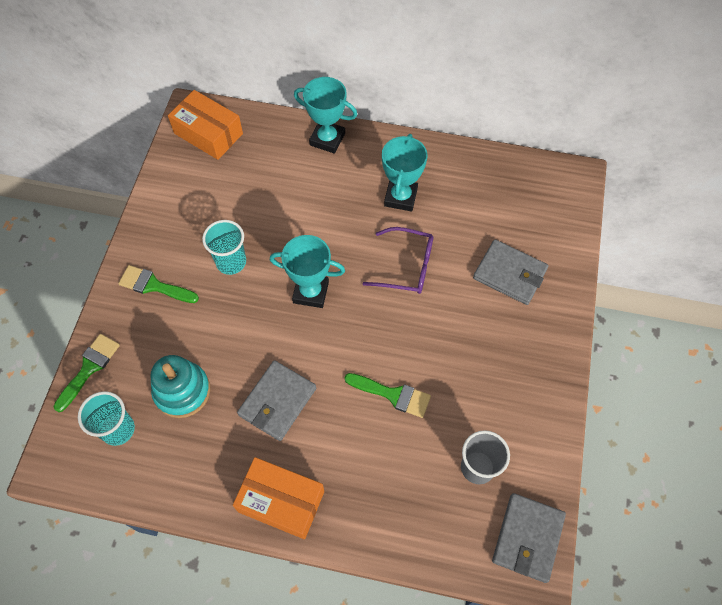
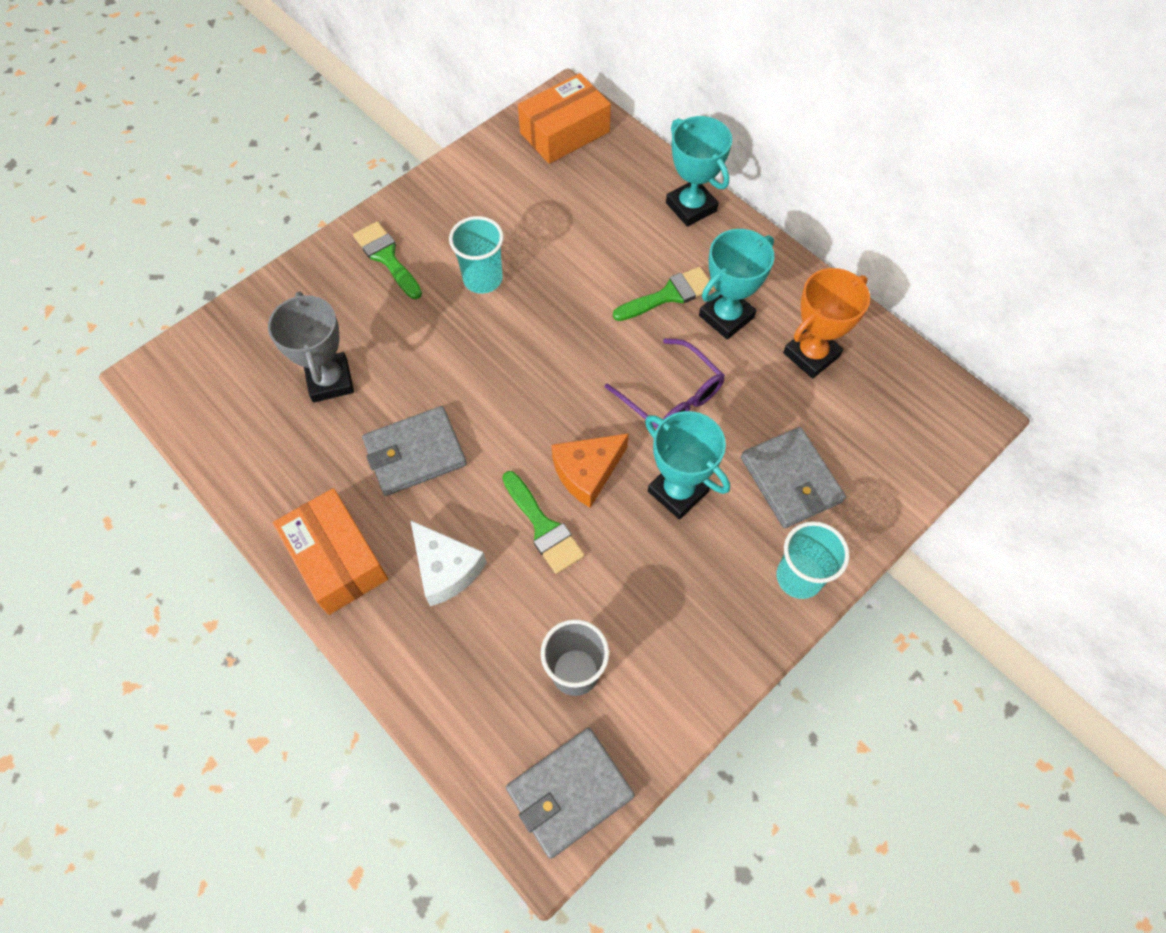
camera: 35 degrees right, 0 degrees up
(89, 368) = (262, 302): green brush -> green brush (669, 295)
(118, 429) = (241, 379): turquoise cup -> turquoise cup (799, 577)
(182, 391) = (330, 381): turquoise stacking toy -> grey trophy
(208, 133) = (565, 132): orange box -> orange box turned 75 degrees clockwise
(311, 292) = (541, 360): turquoise trophy -> turquoise trophy (678, 491)
(354, 460) = (446, 569): none -> white cheese
(392, 344) = (587, 472): none -> orange cheese
(466, 192) = (811, 354): none -> orange trophy

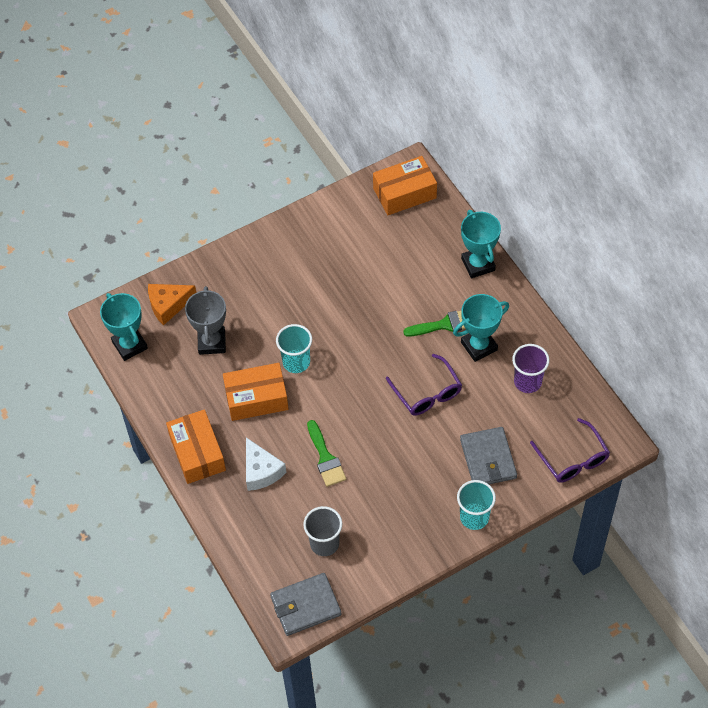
camera: 15 degrees right, 5 degrees down
(386, 257) = (263, 265): green brush -> none
(415, 453) = (256, 398): grey wallet -> orange box
(483, 279) = (323, 291): turquoise cup -> turquoise cup (296, 362)
(587, 472) = (361, 430): orange cheese -> orange cheese (168, 305)
(678, 491) = (414, 452): turquoise trophy -> turquoise trophy (130, 345)
(811, 354) = (527, 382): orange trophy -> purple cup
(914, 456) = (573, 459): none -> purple glasses

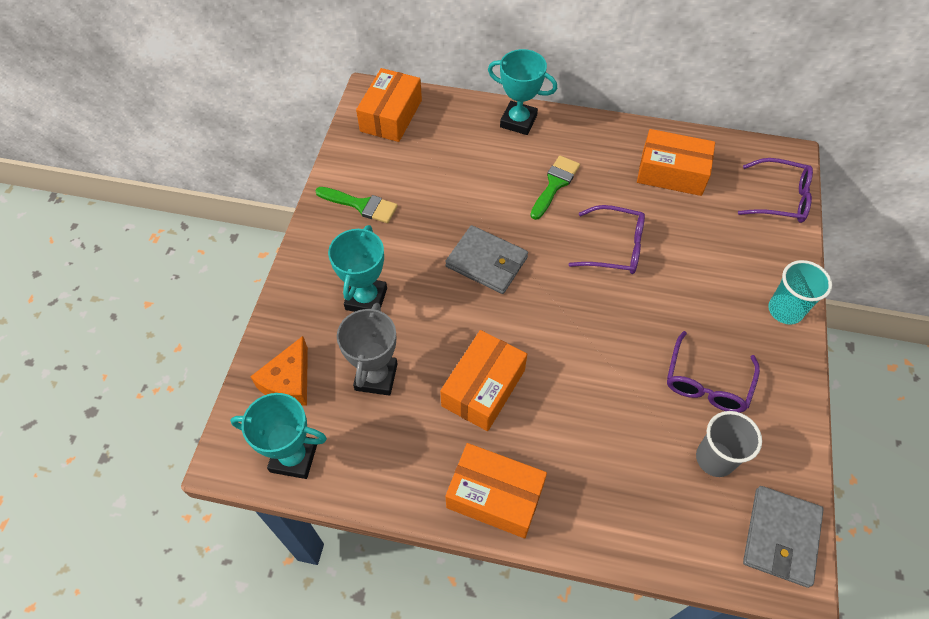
camera: 50 degrees left, 0 degrees up
(212, 342) = (376, 377): grey trophy -> grey trophy turned 60 degrees clockwise
(261, 471) = (575, 451): white cheese -> none
(296, 362) = (477, 322): turquoise cup -> none
(325, 458) = (612, 380): green brush -> green brush (361, 205)
(373, 507) = (707, 383): none -> purple glasses
(479, 346) = (602, 178): turquoise trophy -> turquoise trophy (366, 299)
(488, 459) = (728, 255): grey wallet -> grey wallet (486, 262)
(527, 382) = (671, 172): purple cup -> orange box

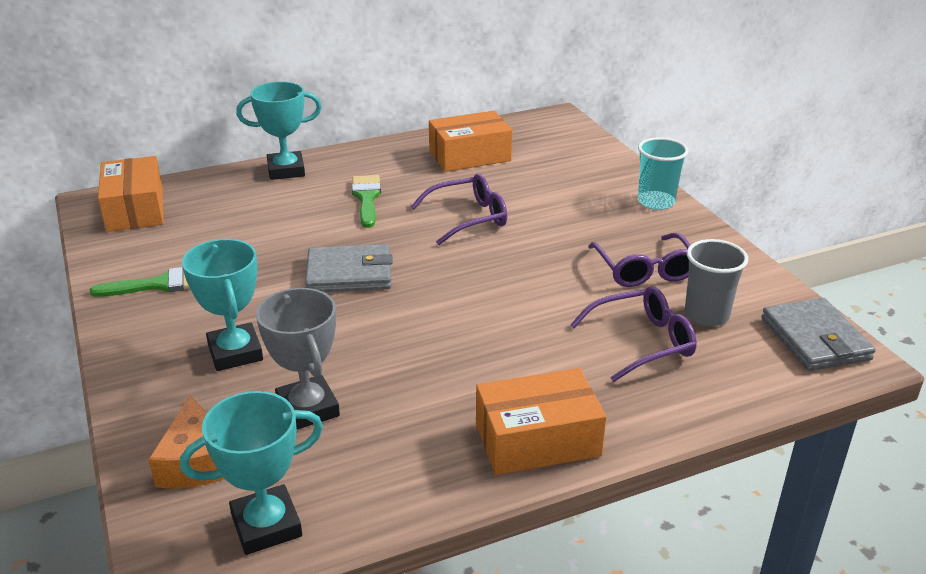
camera: 35 degrees left, 25 degrees down
(483, 388) = (439, 364): orange box -> none
(780, 198) = (578, 141): purple glasses -> purple glasses (642, 342)

